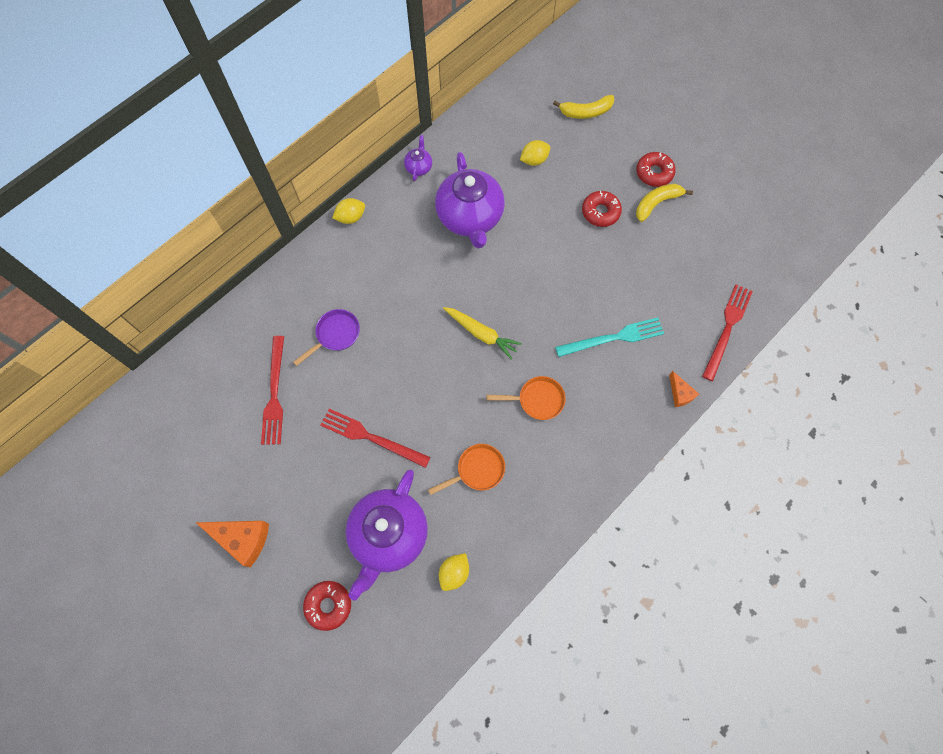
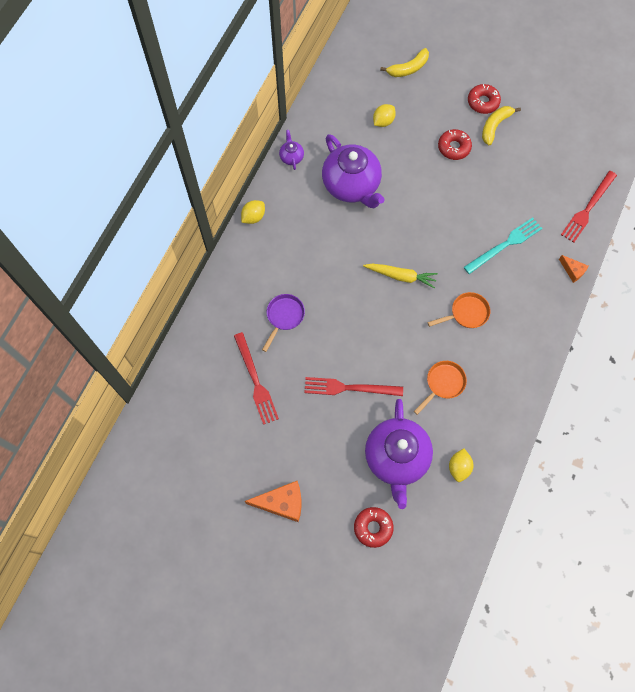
camera: 20 degrees left, 0 degrees up
(727, 328) = (588, 208): red fork -> red fork turned 150 degrees counterclockwise

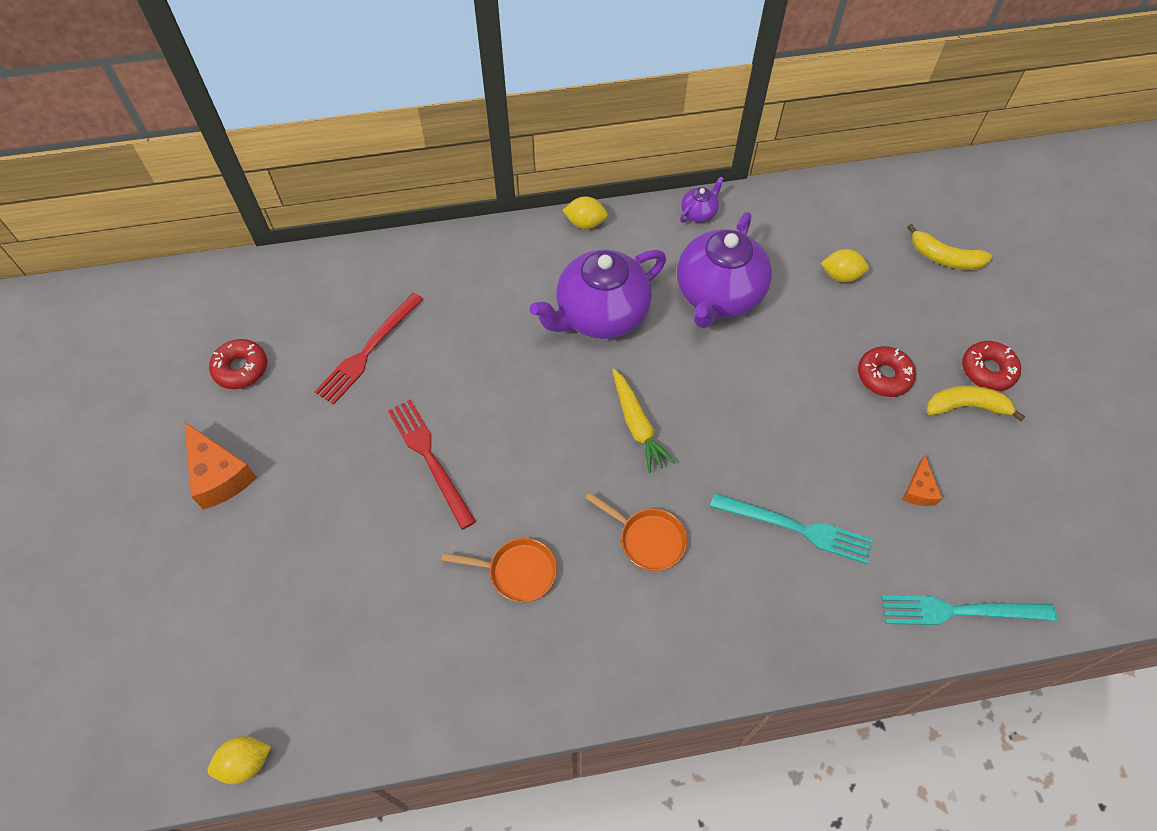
camera: 55 degrees right, 10 degrees down
(284, 317) = (476, 330): purple pan -> none
(373, 527) = (244, 606): red donut -> red donut (241, 368)
(396, 458) = (365, 576): purple teapot -> purple teapot (600, 315)
(459, 467) = (402, 670): yellow lemon -> yellow lemon (245, 763)
(572, 271) = (837, 650): orange cheese -> orange cheese (919, 490)
(588, 208) = (960, 611): red fork -> turquoise fork

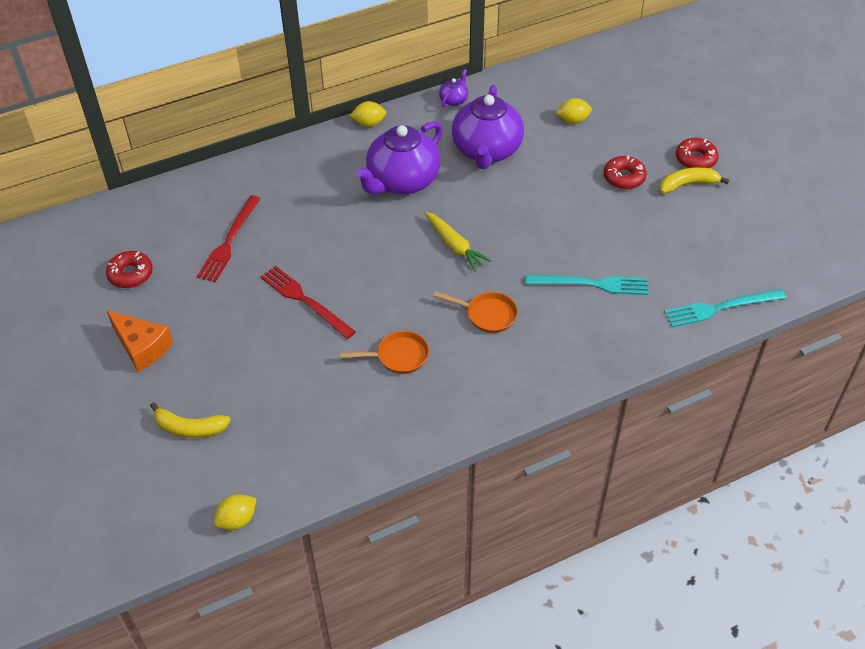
camera: 15 degrees left, 10 degrees down
(919, 490) = (670, 242): orange cheese -> none
(944, 258) = (644, 94): yellow banana -> yellow banana (190, 428)

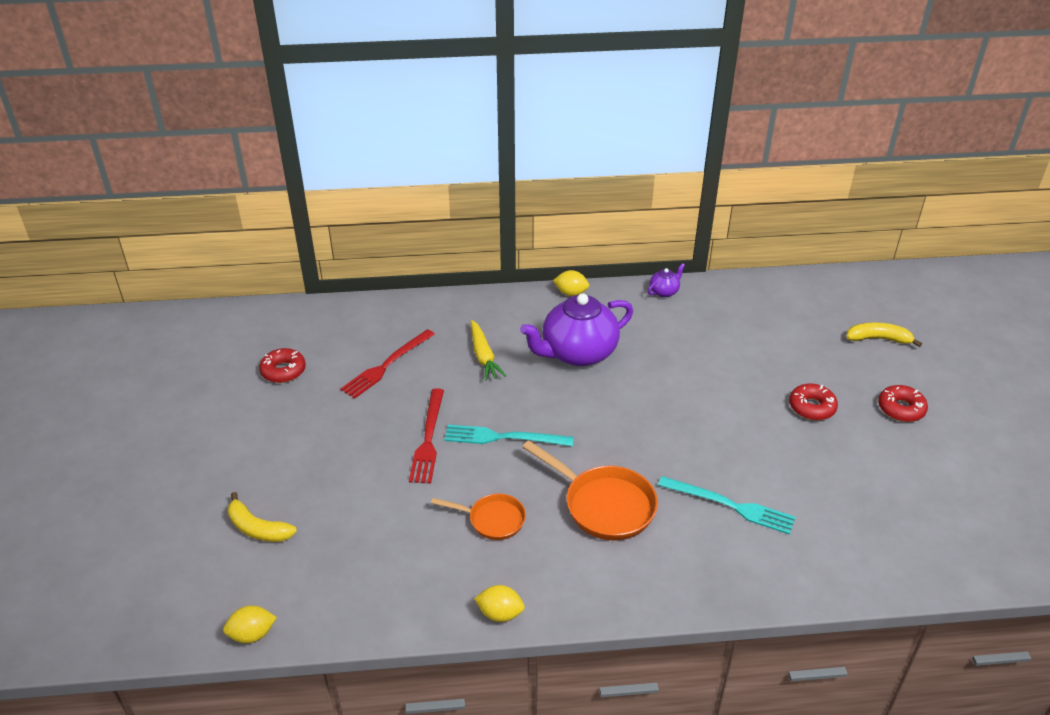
camera: 20 degrees right, 10 degrees down
(142, 347) = (257, 439): orange cheese -> none
(305, 300) = (428, 439): red fork -> red fork turned 150 degrees counterclockwise
(455, 246) = (601, 427): yellow carrot -> yellow carrot (483, 356)
(486, 151) = (676, 346): purple teapot -> none
(487, 315) = (604, 505): orange pan -> orange pan, size x1.64
(573, 120) = (779, 338): yellow lemon -> yellow lemon (500, 613)
(687, 184) = (881, 432): yellow banana -> yellow banana (878, 339)
(720, 308) = (869, 573): turquoise fork -> turquoise fork (503, 437)

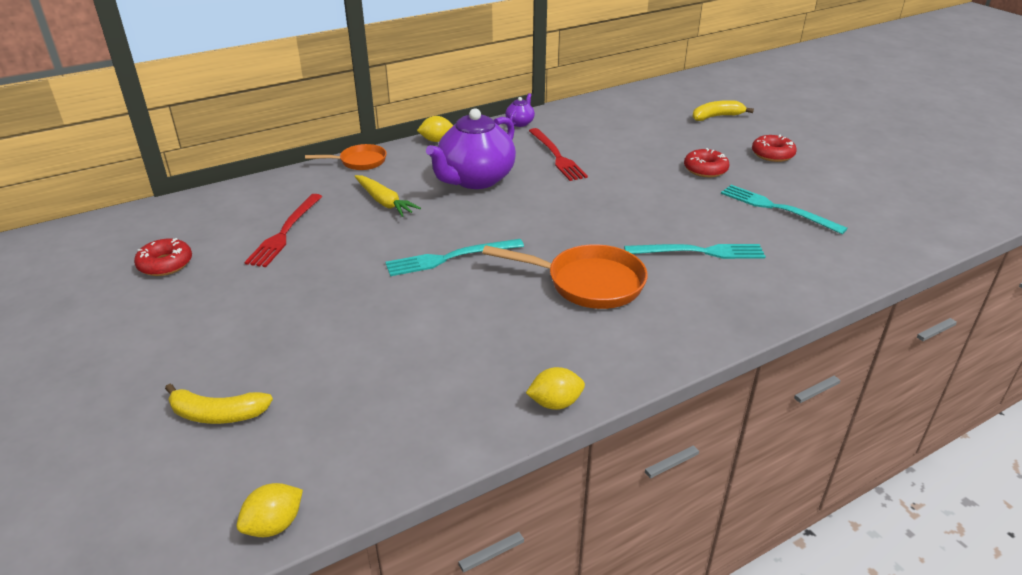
camera: 25 degrees left, 5 degrees down
(428, 439) = (372, 279): red fork -> red fork (557, 156)
(492, 520) = (487, 326): orange pan -> orange pan (359, 162)
(849, 480) = (777, 208): none -> turquoise fork

